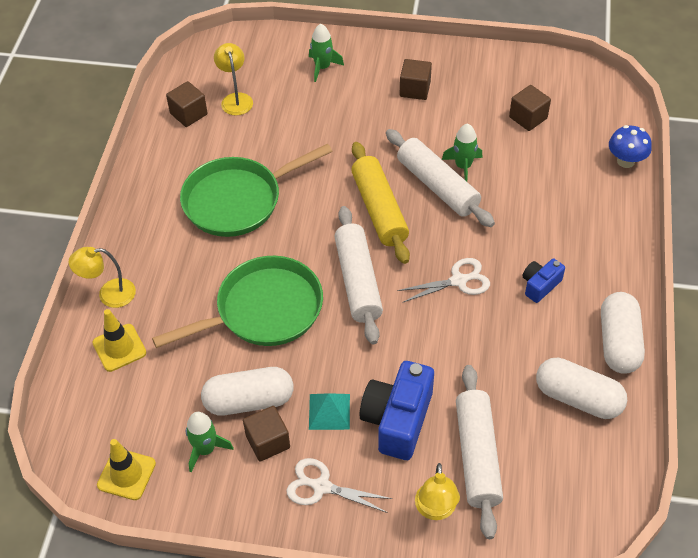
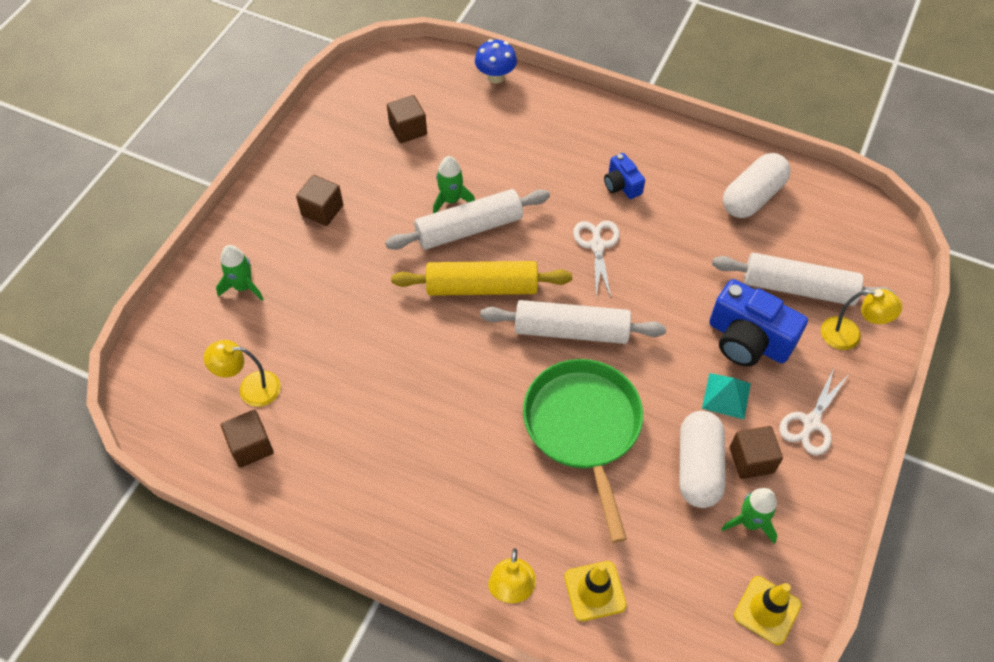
camera: 75 degrees left, 5 degrees up
(238, 200) = (416, 420): green pan -> none
(618, 342) = (701, 150): white capsule -> none

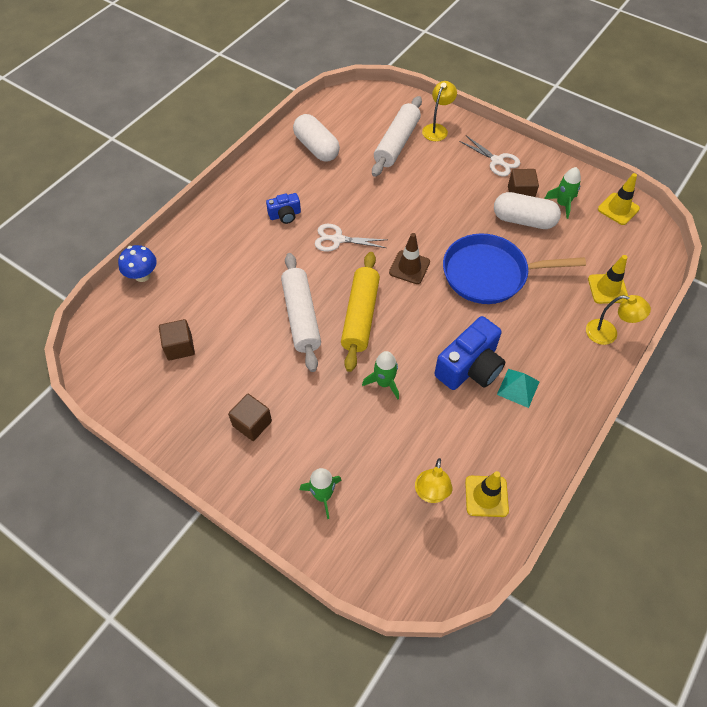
camera: 80 degrees left, 0 degrees up
(251, 446) = (486, 496): brown cube -> yellow traffic cone
(451, 200) = (268, 325): green rocket -> green rocket (384, 383)
(571, 330) = (409, 267): white rolling pin -> brown traffic cone
(584, 428) = (490, 274): green pan -> blue pan
(726, 395) = (473, 195): turquoise pyramid -> turquoise pyramid (518, 388)
(748, 340) = (432, 176): blue camera -> blue camera (470, 367)

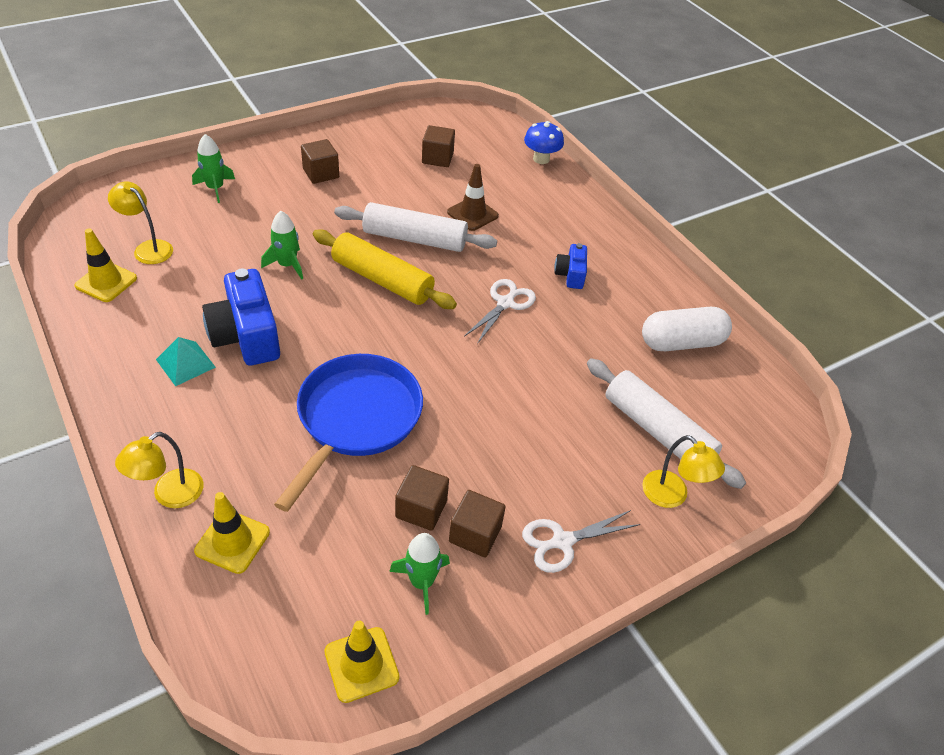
camera: 110 degrees right, 10 degrees down
(409, 267) = (421, 347): brown traffic cone -> brown traffic cone (472, 214)
(523, 220) = (421, 509): white capsule -> brown cube

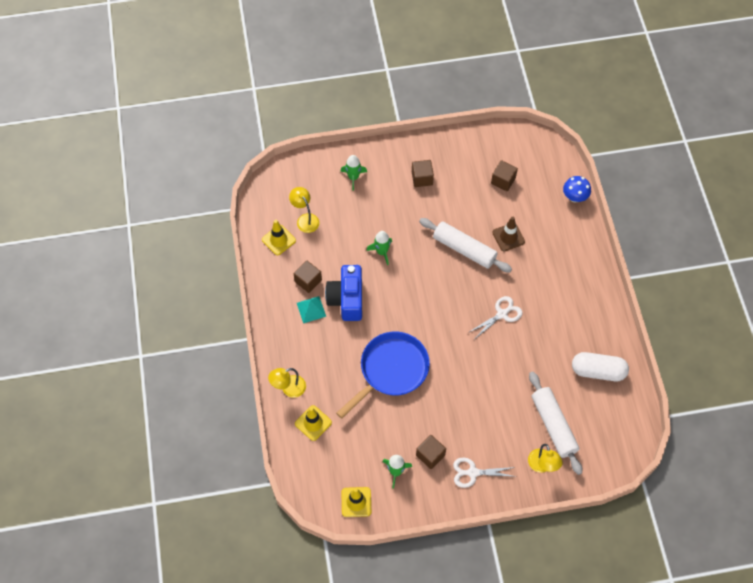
camera: 25 degrees right, 15 degrees up
(382, 280) = (434, 277): yellow rolling pin -> none
(421, 509) = (408, 433): brown cube -> brown cube (308, 281)
(570, 275) = (551, 302): blue camera -> none

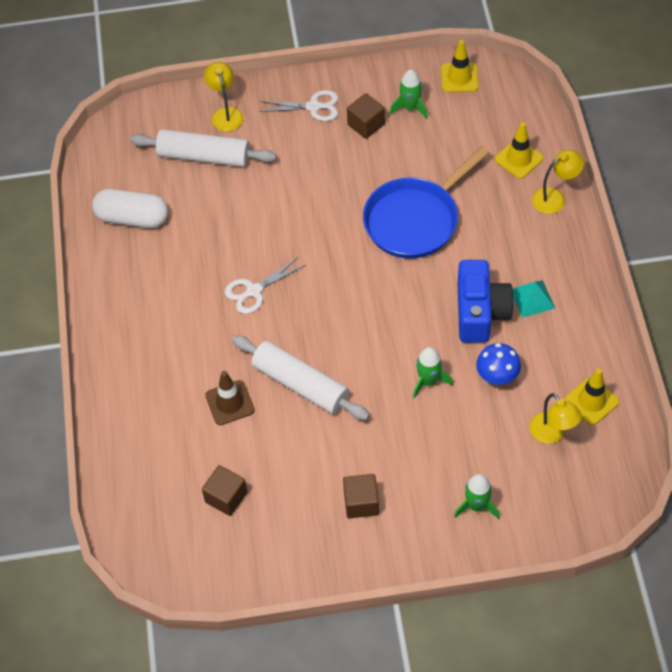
camera: 175 degrees left, 5 degrees down
(308, 281) = (540, 338): brown cube -> none
(553, 425) = (204, 156): white rolling pin -> white rolling pin turned 60 degrees counterclockwise
(574, 197) = (113, 467): blue mushroom -> blue mushroom (497, 376)

